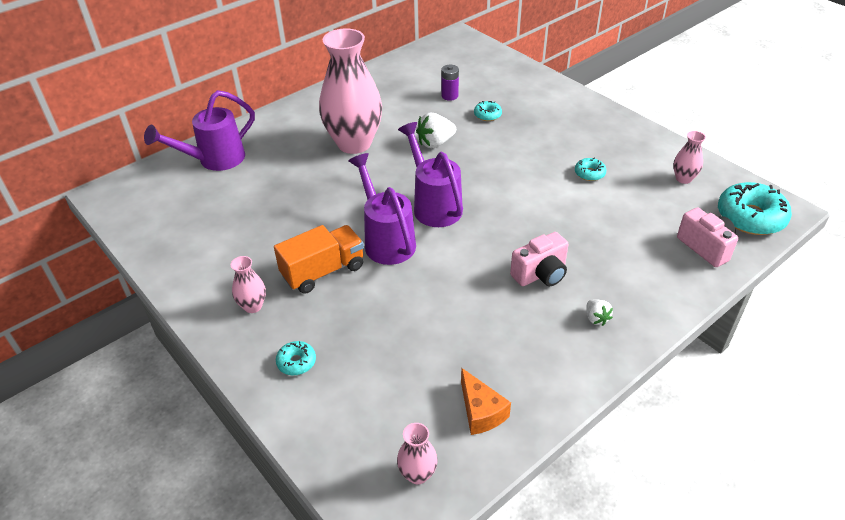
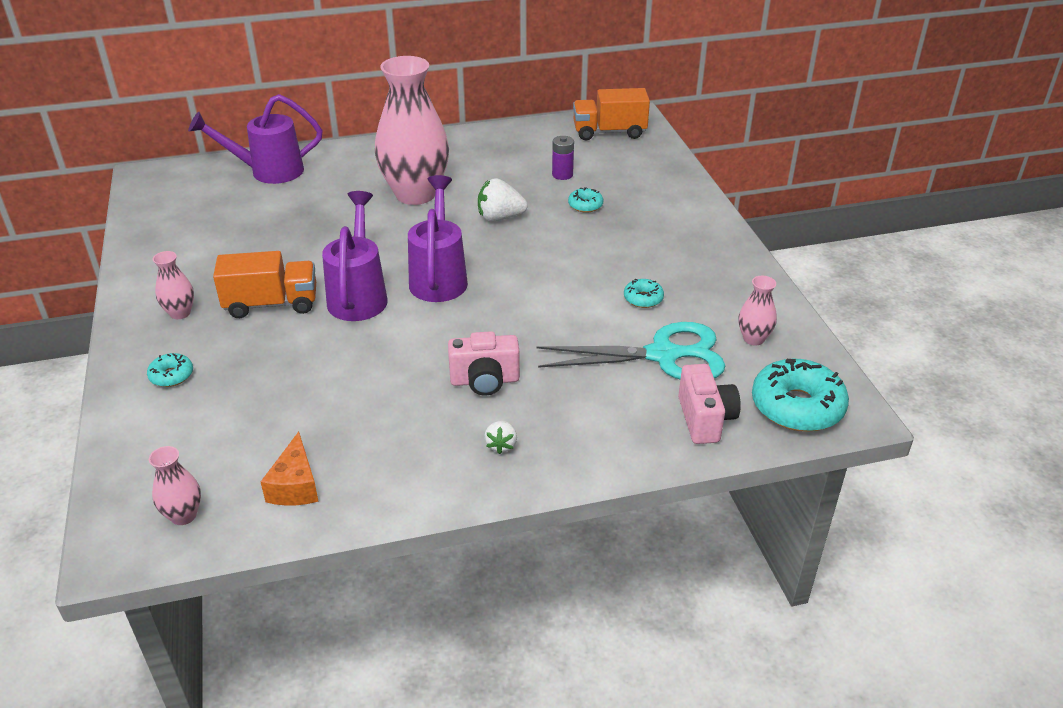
camera: 25 degrees right, 5 degrees down
(453, 53) = (609, 132): none -> orange truck
(639, 211) = (663, 355): none -> turquoise scissors

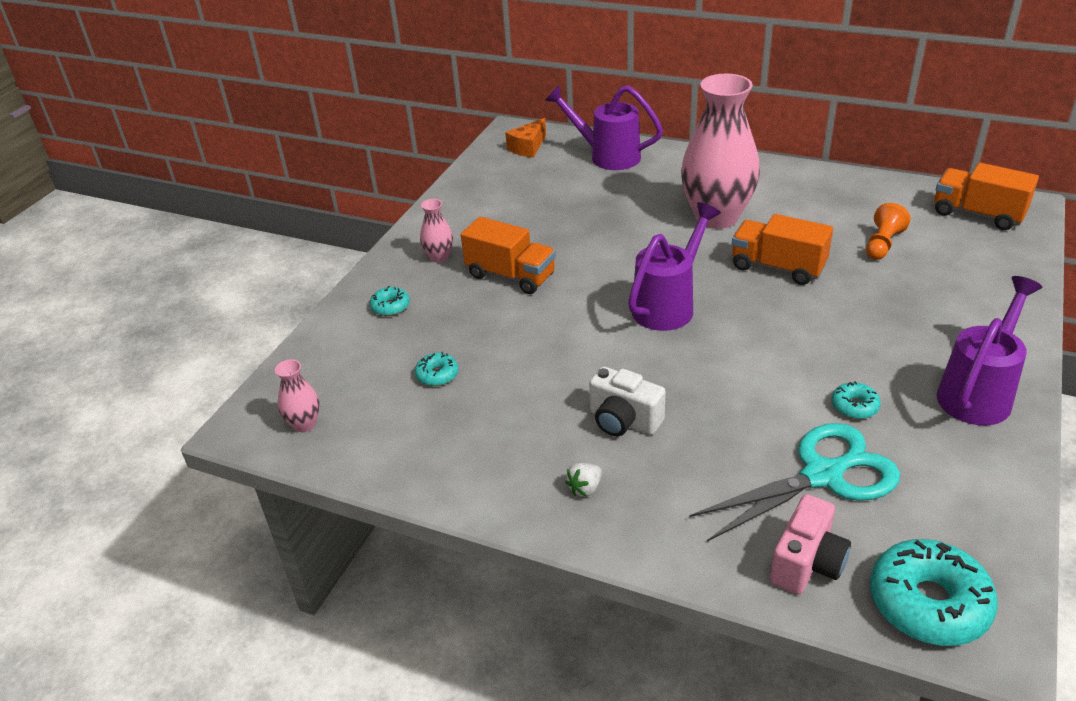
camera: 40 degrees right, 0 degrees up
(295, 485) = (396, 440): orange cheese -> orange cheese (528, 147)
(359, 295) = (586, 295): purple watering can -> purple watering can (979, 392)
(485, 381) = (623, 421): pink camera -> white camera
(500, 218) = (777, 267): white strawberry -> orange truck
(562, 175) = (882, 244): purple battery -> orange pawn
(585, 205) = (879, 284): turquoise donut -> turquoise donut (437, 375)
(663, 355) = (822, 475): turquoise scissors -> turquoise scissors turned 60 degrees counterclockwise
(753, 339) = (945, 503): pink vase -> none

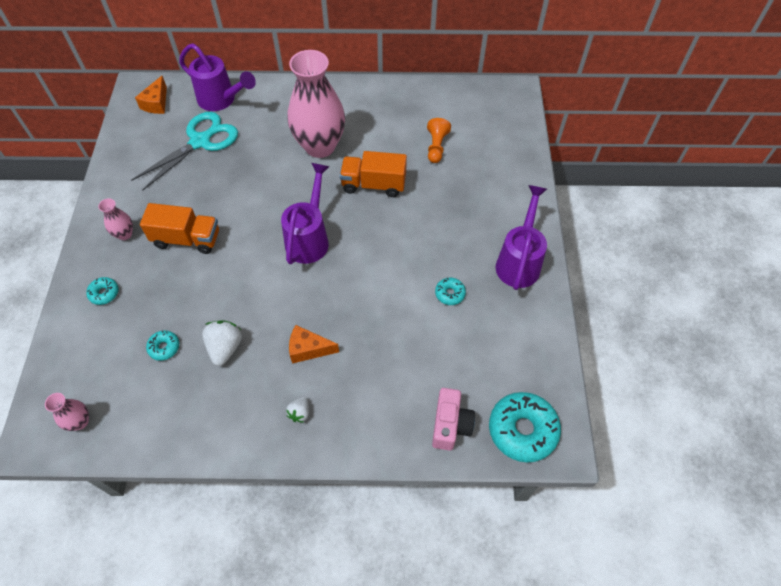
camera: 25 degrees left, 20 degrees up
(513, 393) = (225, 347): none -> white strawberry
(606, 156) = (221, 100): purple watering can -> purple watering can turned 150 degrees counterclockwise
(623, 421) = (308, 349): white camera -> orange cheese
(822, 475) = (443, 355): turquoise scissors -> turquoise scissors (200, 141)
(977, 214) = (490, 105): orange truck -> none

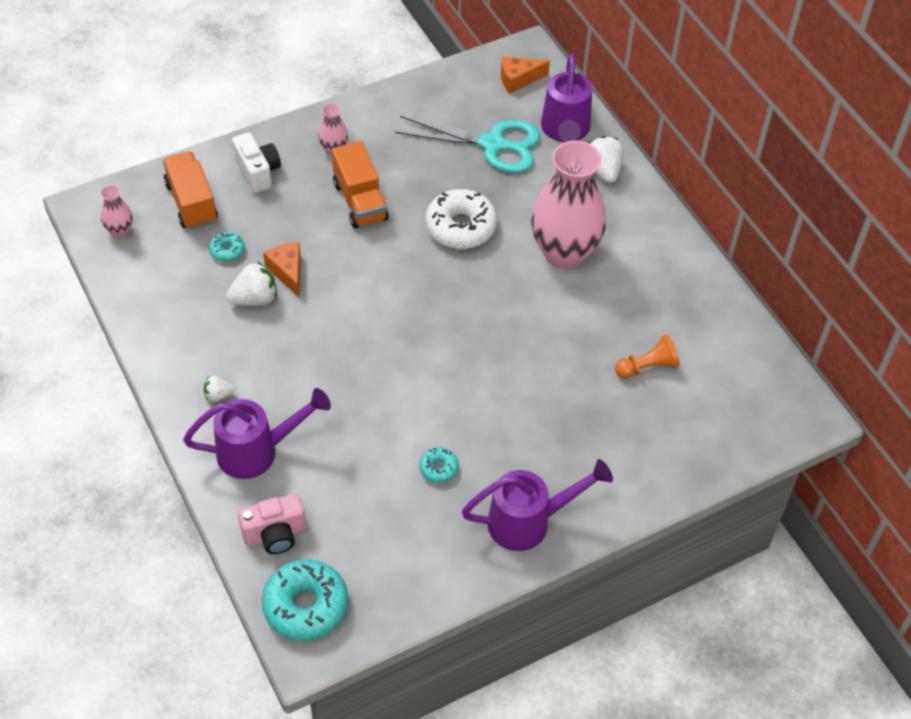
camera: 60 degrees right, 5 degrees down
(104, 293) = (258, 172): turquoise donut -> white camera
(256, 191) = (461, 227): none -> white donut
(269, 97) = (603, 170): none -> white strawberry
(308, 349) = (292, 369): orange cheese -> orange cheese (287, 272)
(309, 238) = (430, 304): purple watering can -> purple watering can (258, 451)
(373, 184) = (544, 329): orange truck -> orange truck (192, 202)

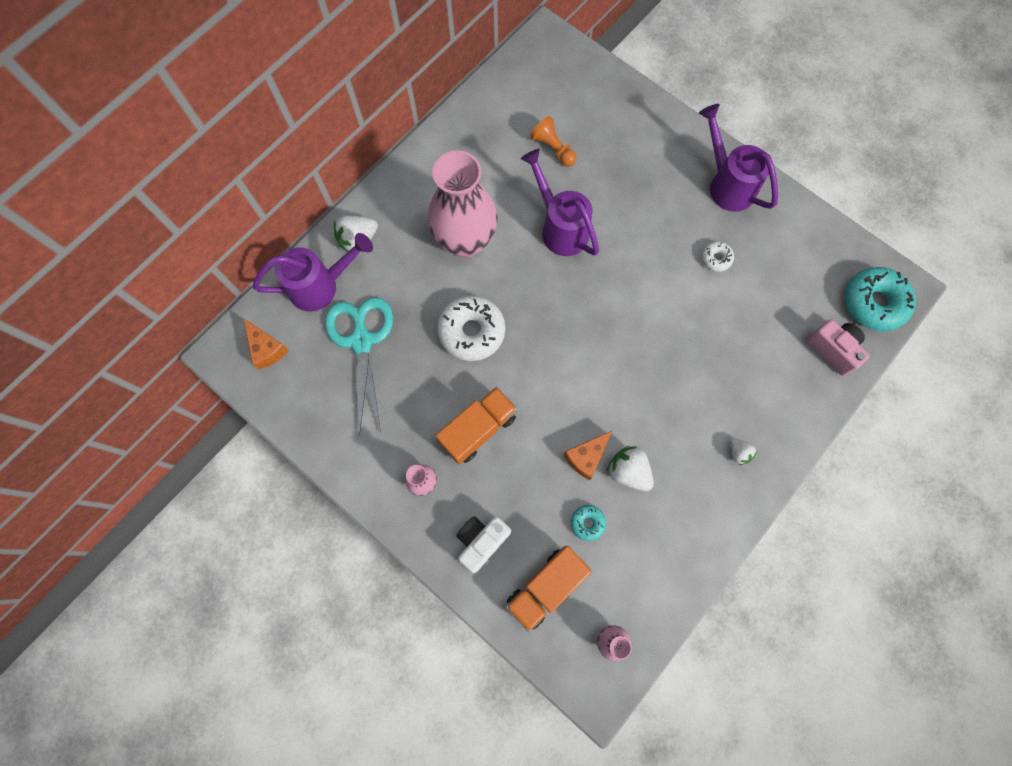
camera: 110 degrees left, 20 degrees up
(258, 451) = (772, 396): purple watering can -> purple watering can (560, 227)
(438, 468) = (716, 258): turquoise donut -> white donut

